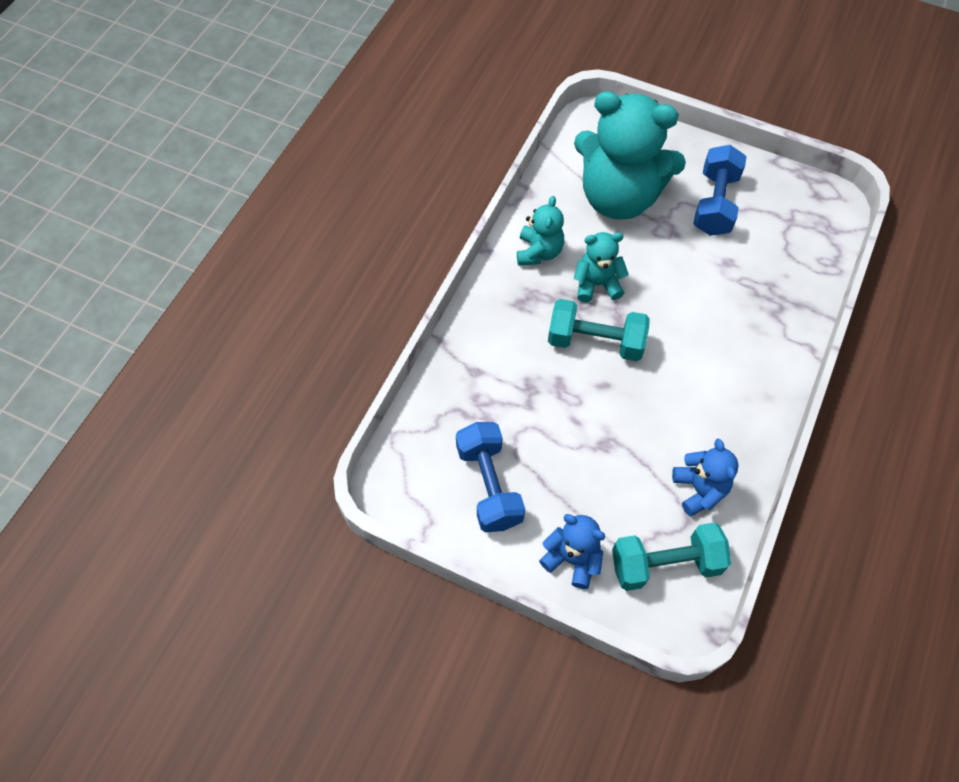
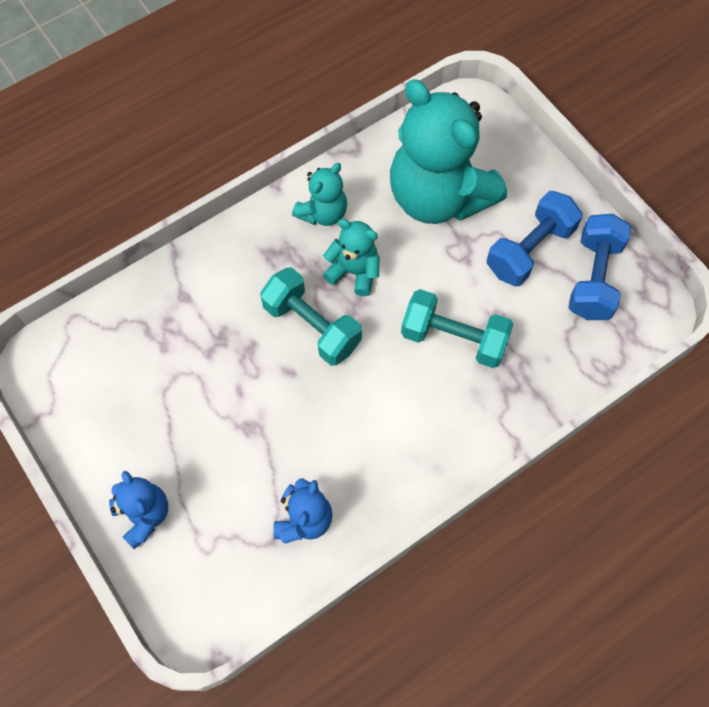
camera: 30 degrees right, 5 degrees up
(489, 485) = (121, 407): blue dumbbell -> blue dumbbell (593, 278)
(665, 564) = (221, 569): turquoise dumbbell -> turquoise dumbbell (454, 338)

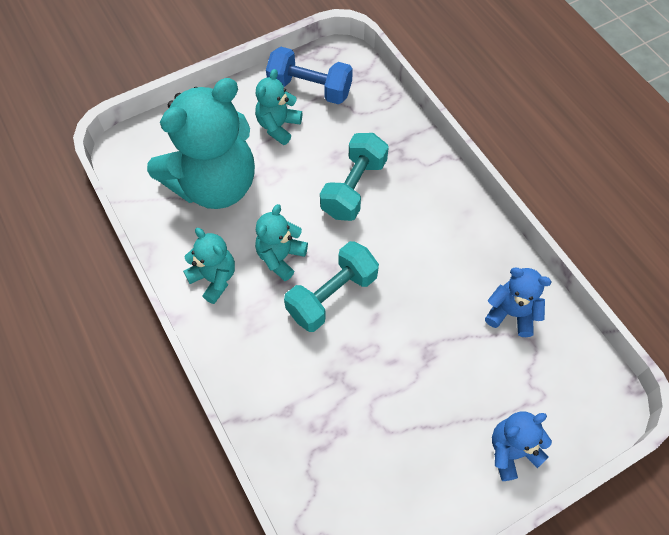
camera: 85 degrees left, 5 degrees down
(529, 250) = (278, 126): blue dumbbell -> turquoise teddy bear

